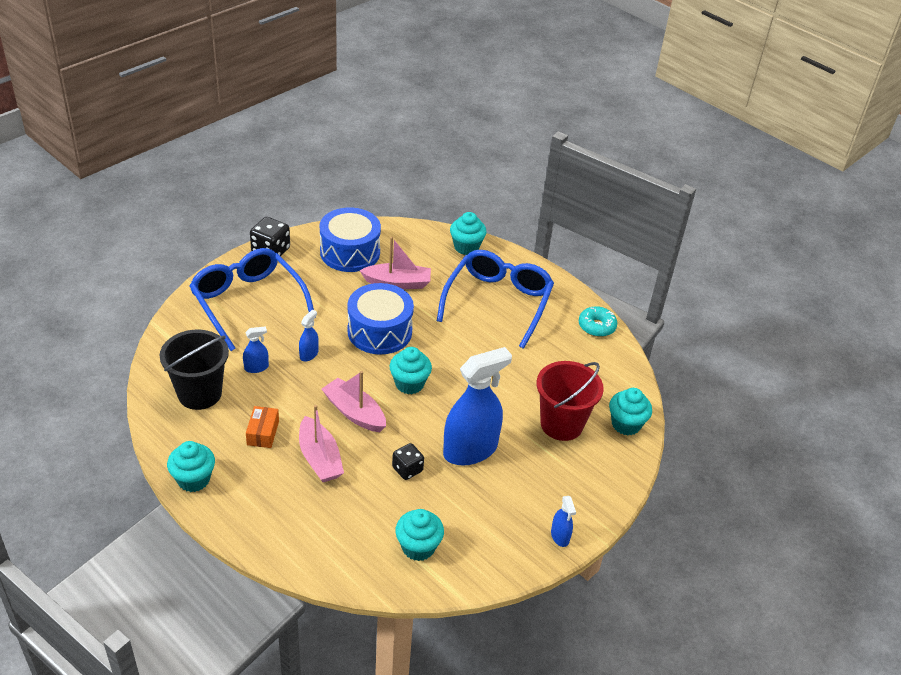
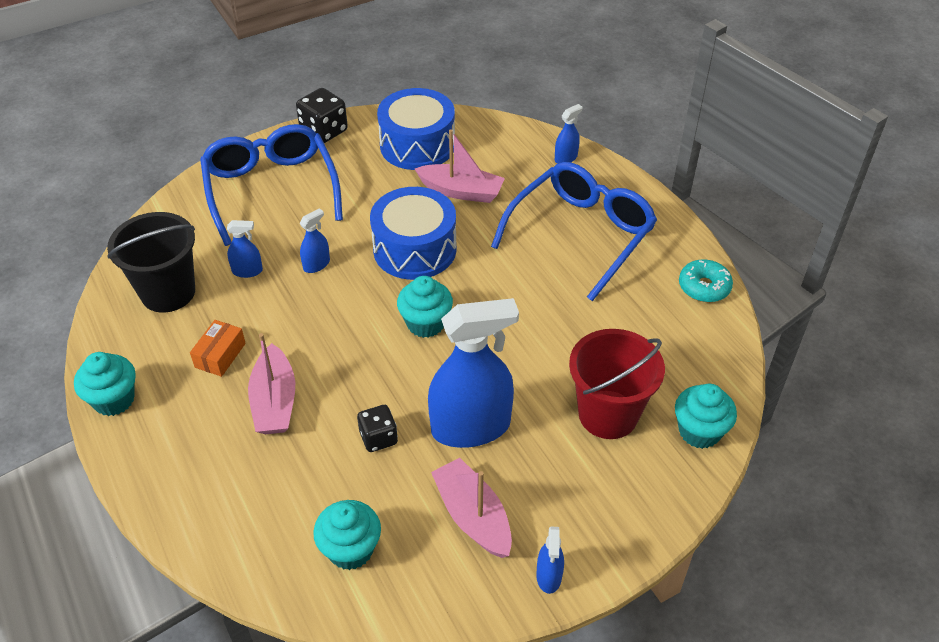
camera: 20 degrees right, 5 degrees up
(354, 412) = (342, 349): pink boat -> pink boat (473, 516)
(466, 247) = (566, 158): turquoise cupcake -> blue spray bottle

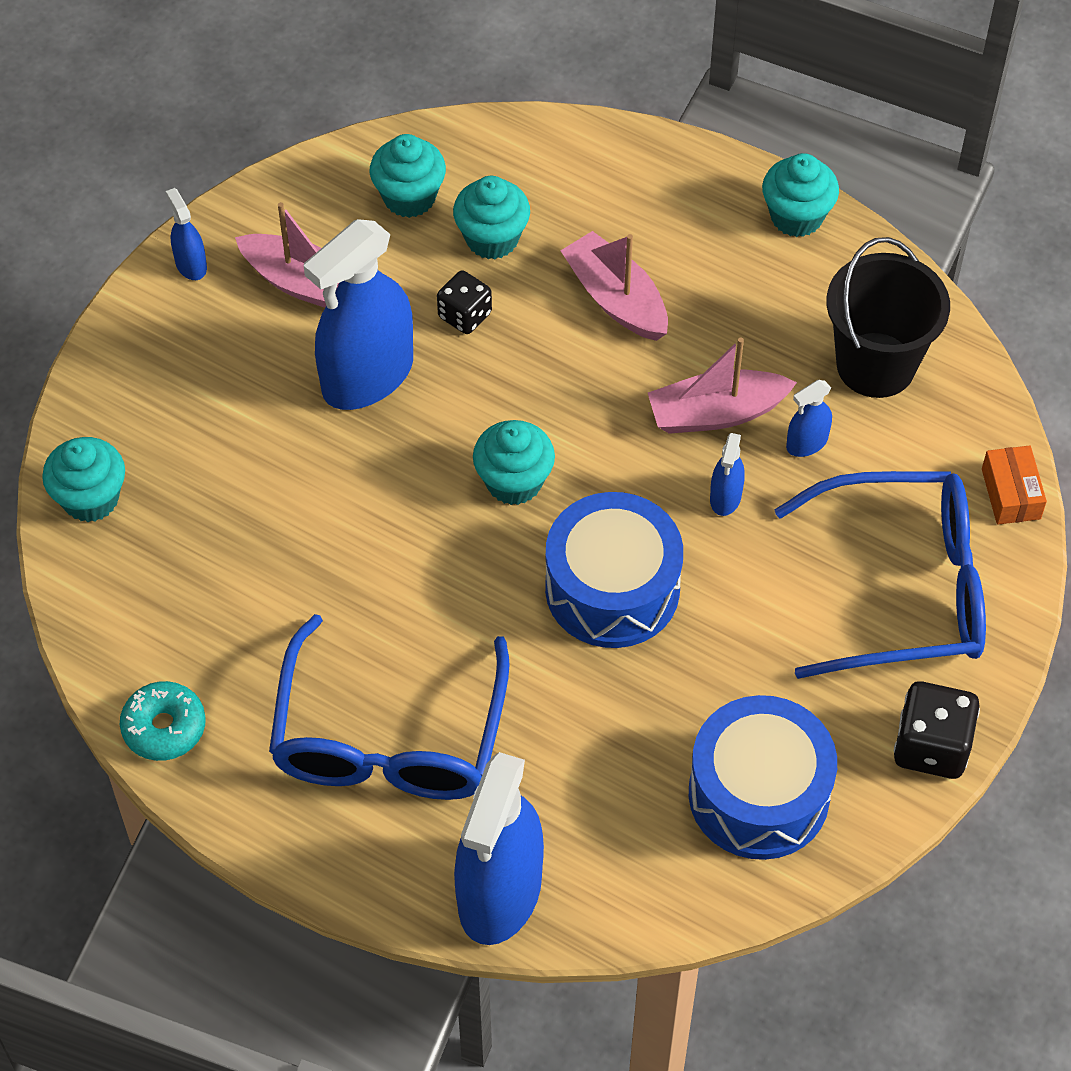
camera: 150 degrees right, 10 degrees up
(220, 355) = (730, 320): orange box -> orange box (1011, 494)
(271, 190) = (902, 588): blue glasses -> blue glasses turned 45 degrees counterclockwise
(318, 485) = (492, 238): none -> turquoise cupcake
(461, 191) = (621, 731): pink boat -> pink boat (716, 413)
(566, 158) = (500, 893): blue spray bottle -> blue spray bottle, size x2.31
(608, 414) = (212, 468): red bucket -> none

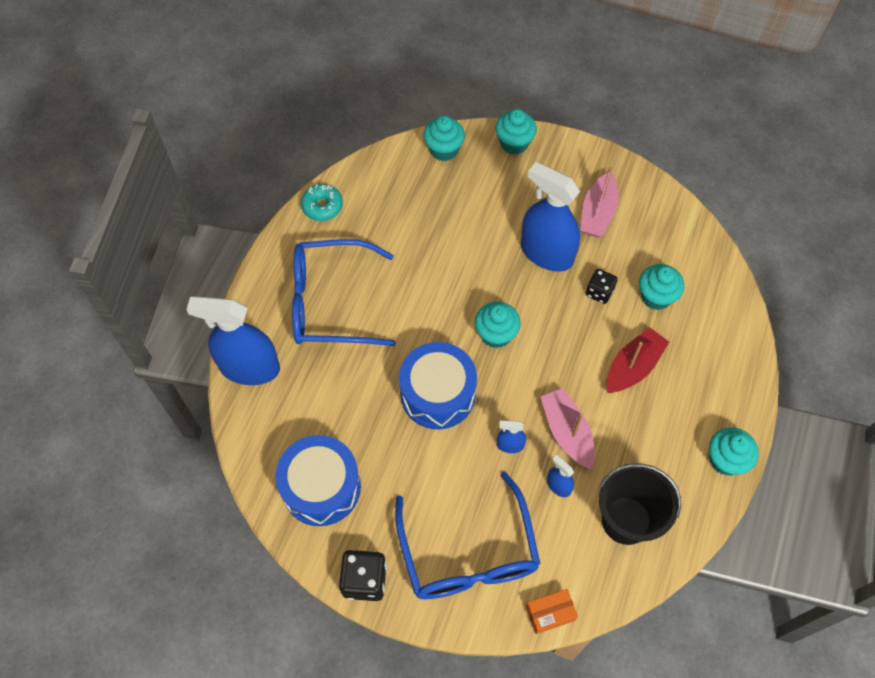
camera: 80 degrees right, 5 degrees up
(191, 265) = (595, 161): blue spray bottle -> none
(409, 197) = (671, 251): turquoise cupcake -> turquoise cupcake (514, 143)
(616, 299) = (633, 367): pink boat -> red boat

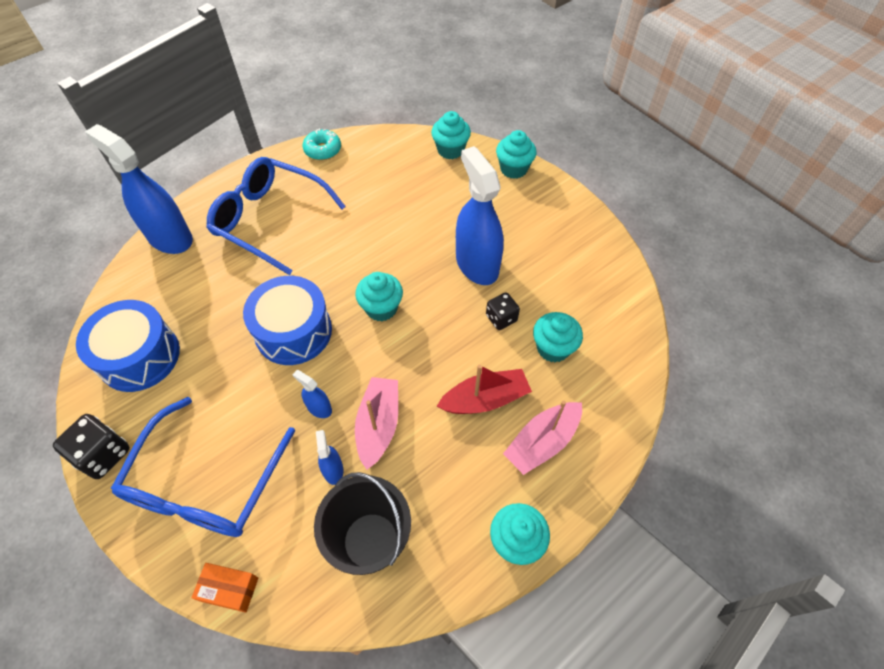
camera: 30 degrees right, 5 degrees down
(598, 213) = (548, 253): pink boat -> pink boat (542, 442)

